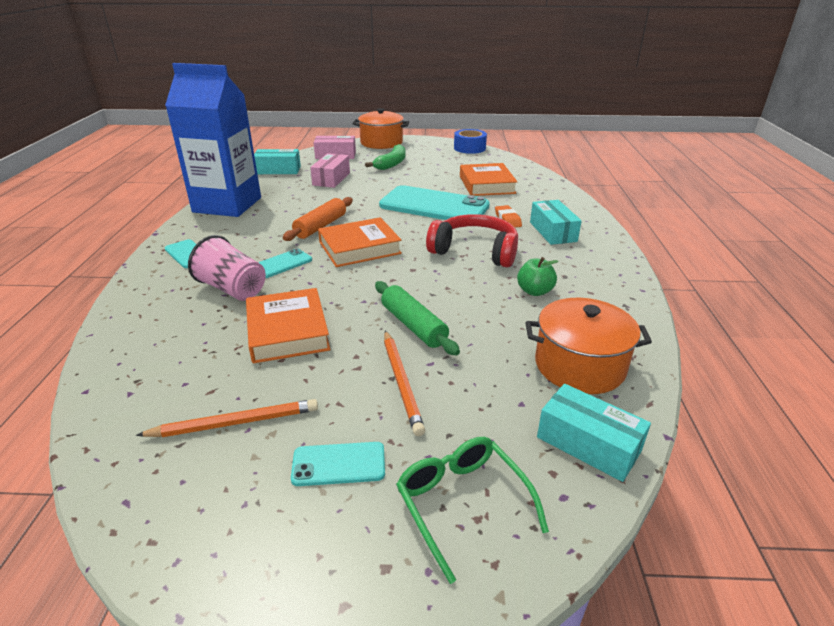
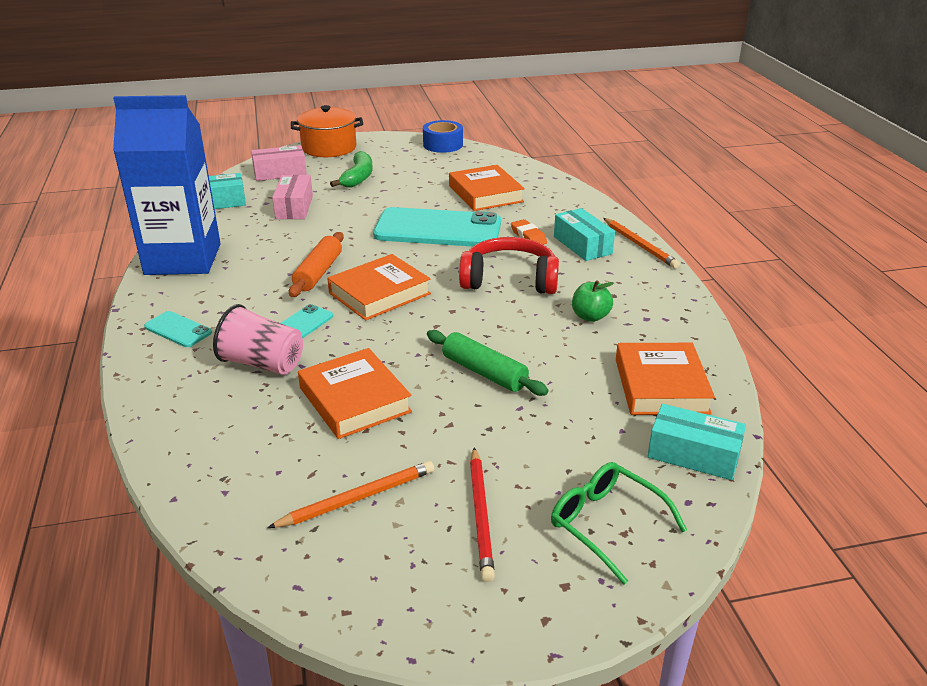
camera: 15 degrees left, 0 degrees up
(339, 464) = (480, 515): turquoise phone -> red pencil
(401, 382) = (500, 431): orange pencil -> orange pencil (639, 245)
(579, 366) = (661, 386): orange pot -> orange book

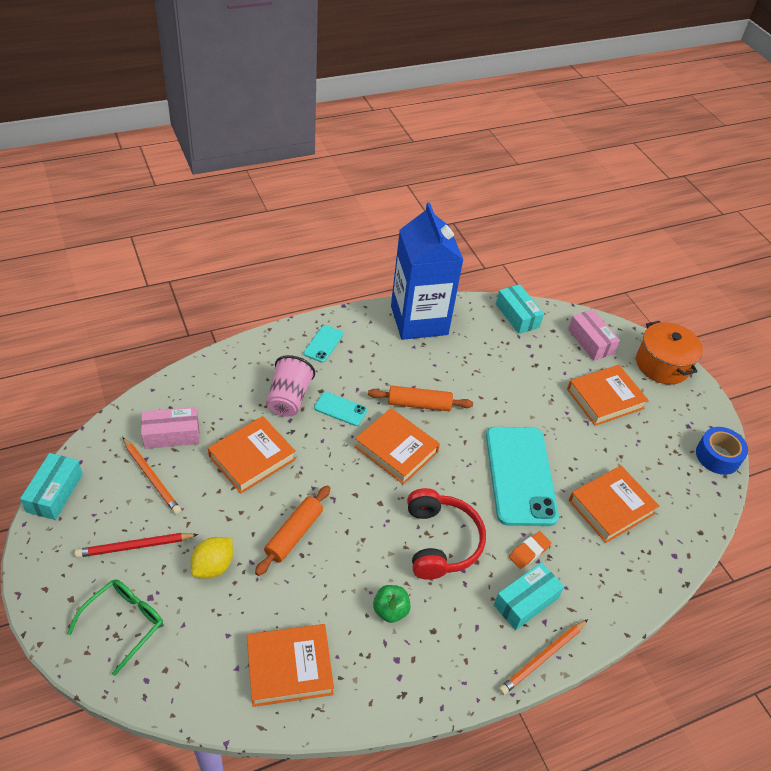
camera: 75 degrees right, 15 degrees up
(294, 207) = (526, 366): pink box -> pink box (172, 434)
(358, 177) = (605, 399): green banana -> orange book
(484, 372) = (294, 534): green rolling pin -> orange rolling pin
(523, 439) = (213, 566): none -> yellow lemon
(693, 455) = (199, 688): turquoise box -> turquoise box (55, 493)

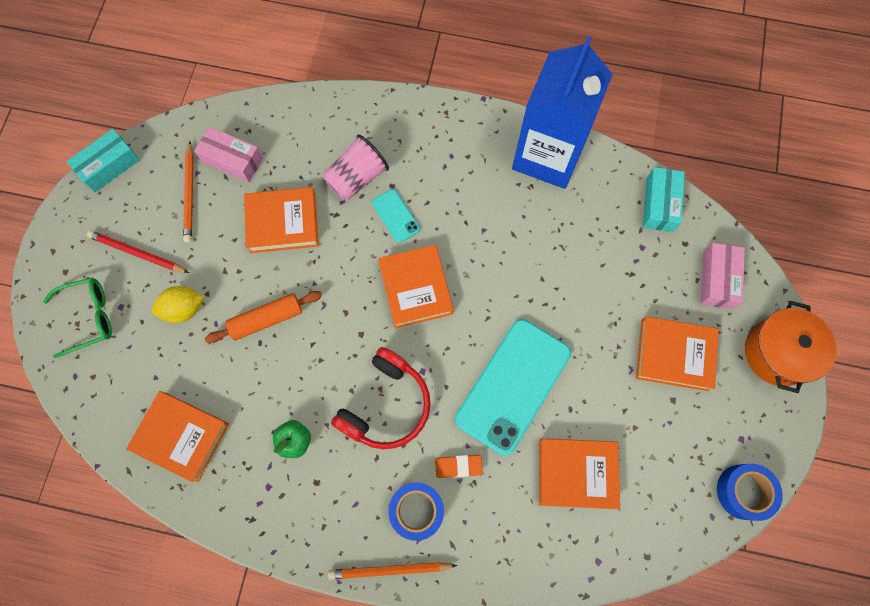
camera: 40 degrees right, 25 degrees up
(323, 344) = (431, 134): turquoise phone -> none
(419, 404) = (474, 252): orange rolling pin -> none
(526, 601) = (416, 510): turquoise box -> blue tape

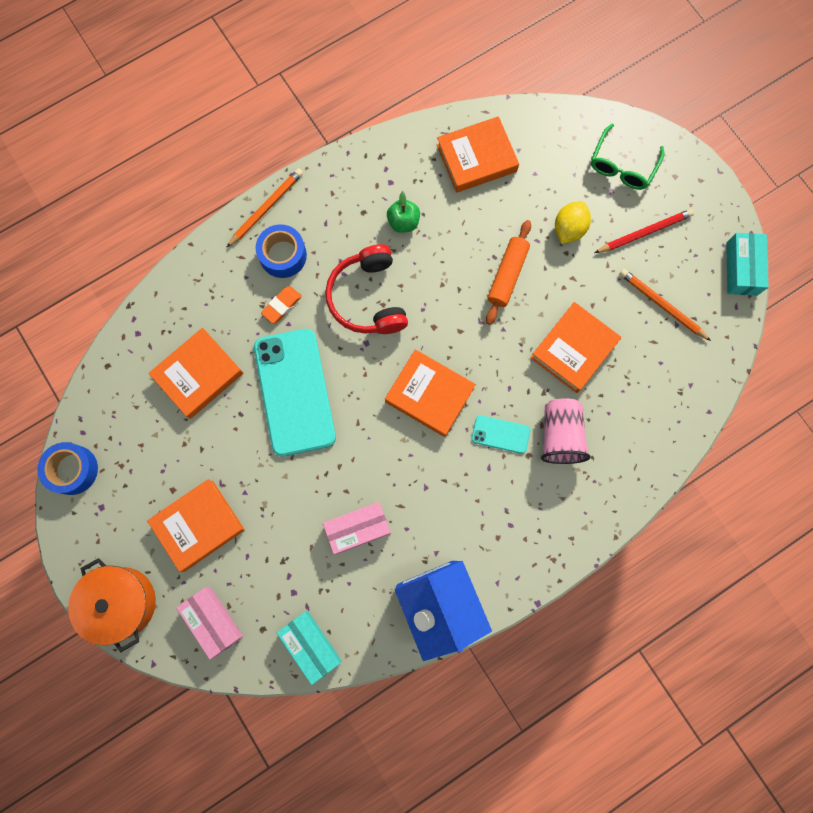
camera: 135 degrees right, 5 degrees up
(232, 160) = (664, 358): pink box -> pink box (358, 528)

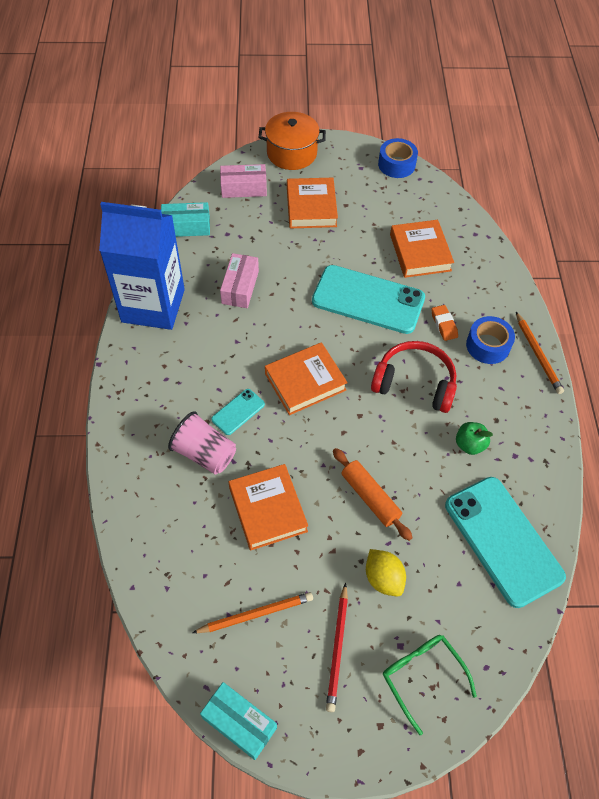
camera: 120 degrees right, 20 degrees down
(476, 158) = (503, 540): orange book -> turquoise phone

